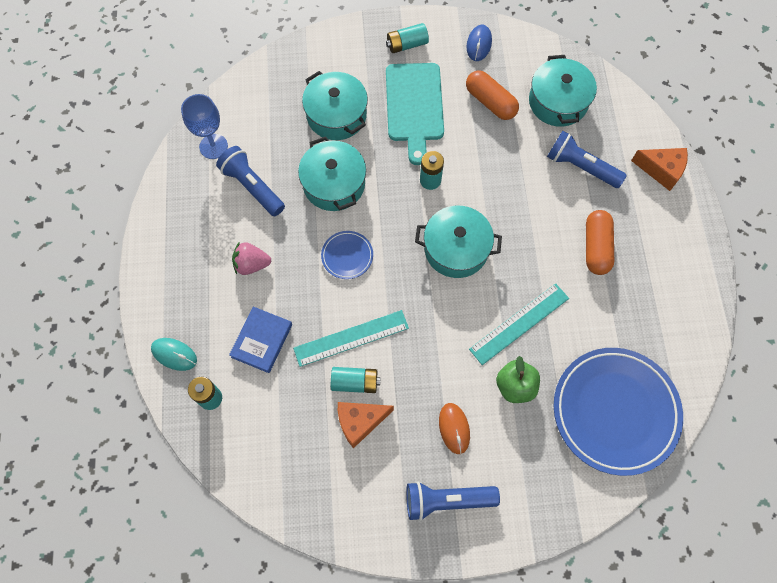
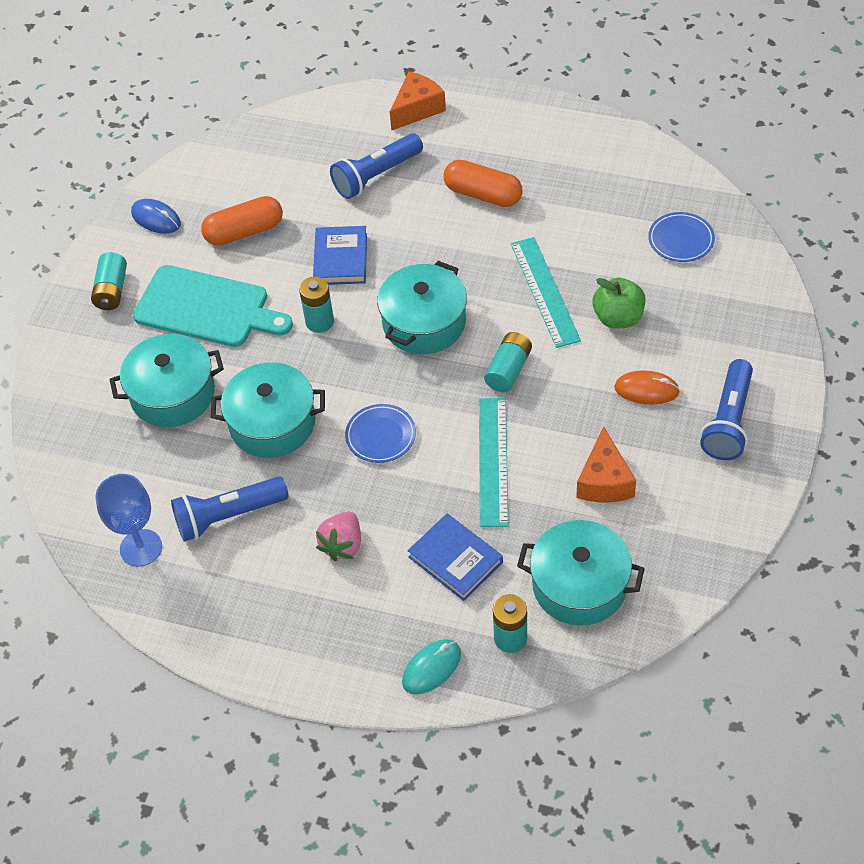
camera: 65 degrees left, 15 degrees down
(355, 382) = (552, 472): turquoise battery -> turquoise battery (508, 370)
(492, 172) = (341, 259): none -> blue book
(558, 102) = (280, 169): turquoise pot -> turquoise pot (579, 585)
(615, 411) = (681, 240): blue plate -> blue plate, size x0.44

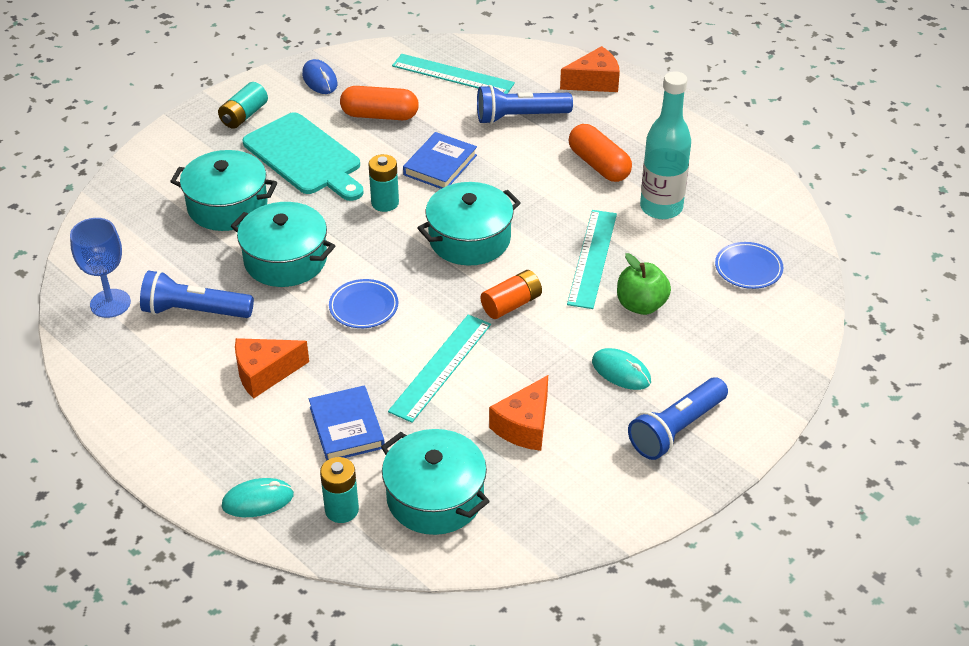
camera: 25 degrees right, 10 degrees down
(280, 157) = (453, 74): none -> turquoise ruler
(342, 545) = (265, 373): pink strawberry -> orange cheese
(508, 370) = (511, 304): turquoise battery -> orange battery
(567, 213) = (661, 208): none -> turquoise bottle
(646, 390) = (621, 371): orange mouse -> turquoise mouse

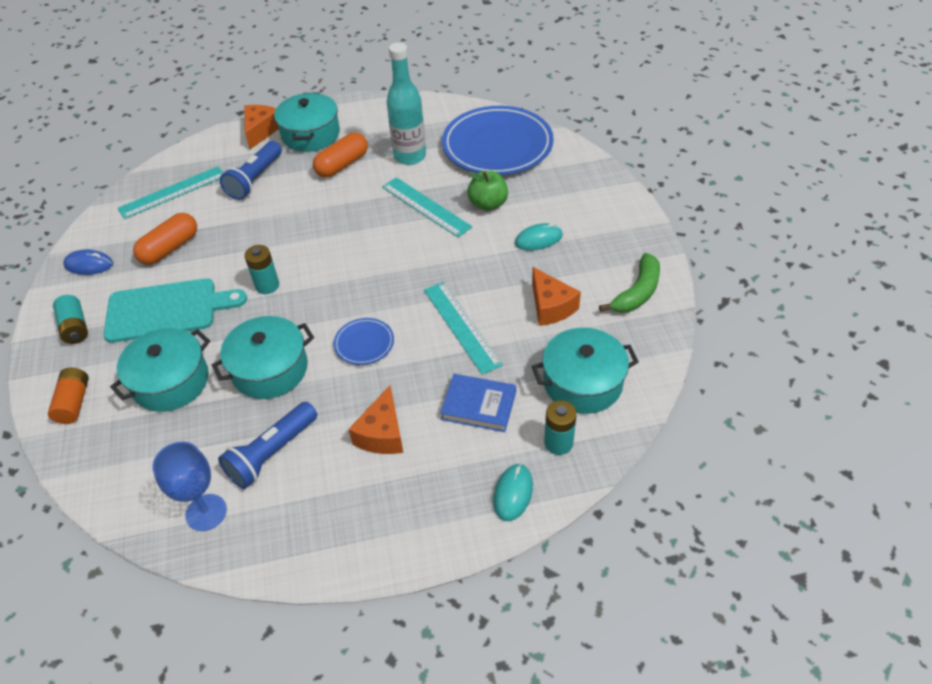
camera: 55 degrees left, 5 degrees up
(440, 165) = (259, 239): blue book -> none
(469, 239) = (350, 257): turquoise pot -> turquoise pot (310, 134)
(511, 304) = (433, 263): orange battery -> orange battery (74, 402)
(599, 165) = (342, 165): orange capsule -> orange capsule turned 45 degrees counterclockwise
(607, 492) = (637, 292): none -> green banana
(676, 429) = (606, 237): blue flashlight -> none
(748, 268) = (497, 146): blue plate -> blue plate, size x2.27

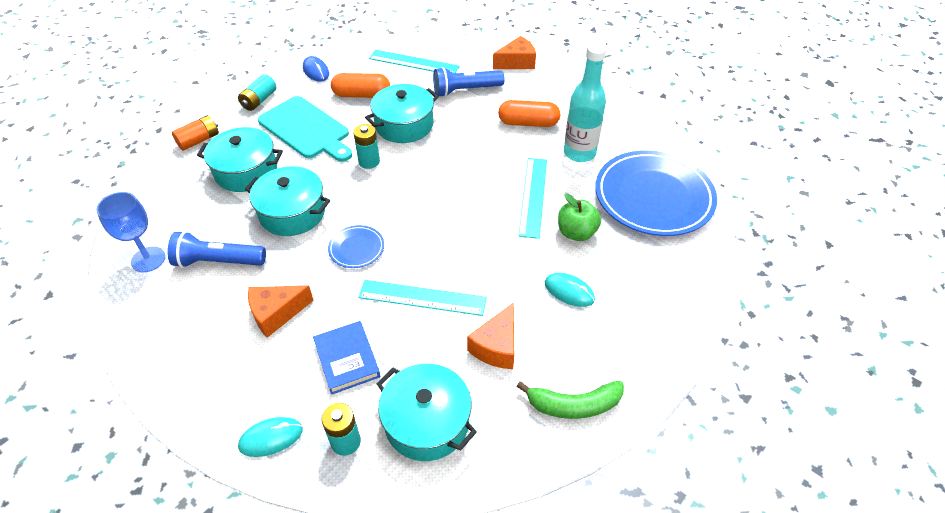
camera: 50 degrees right, 0 degrees up
(310, 134) = (541, 87): turquoise pot -> turquoise pot (404, 125)
(461, 326) = (422, 297): turquoise ruler -> turquoise ruler turned 75 degrees clockwise

